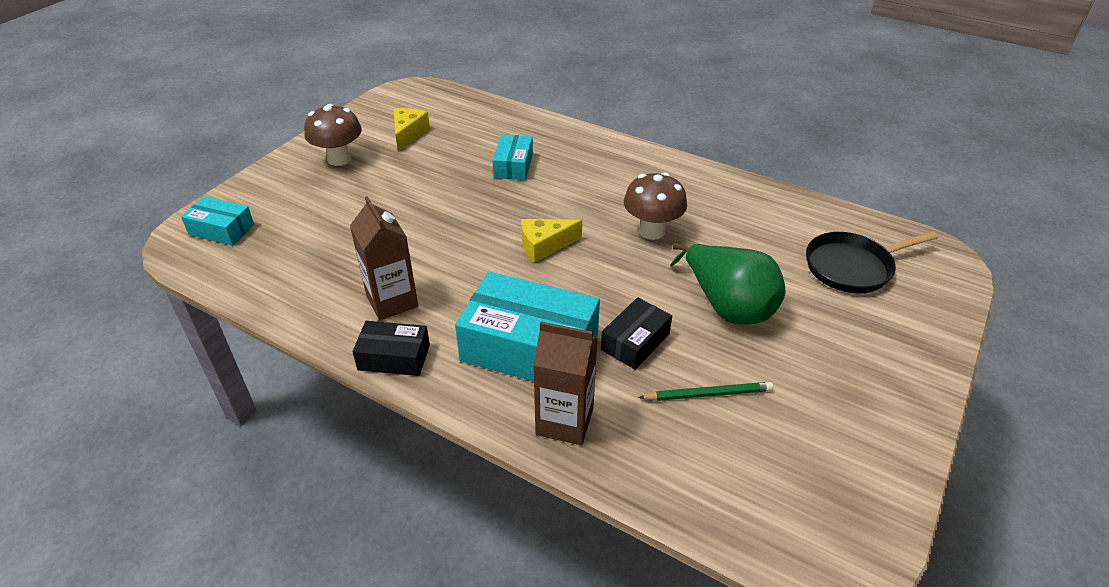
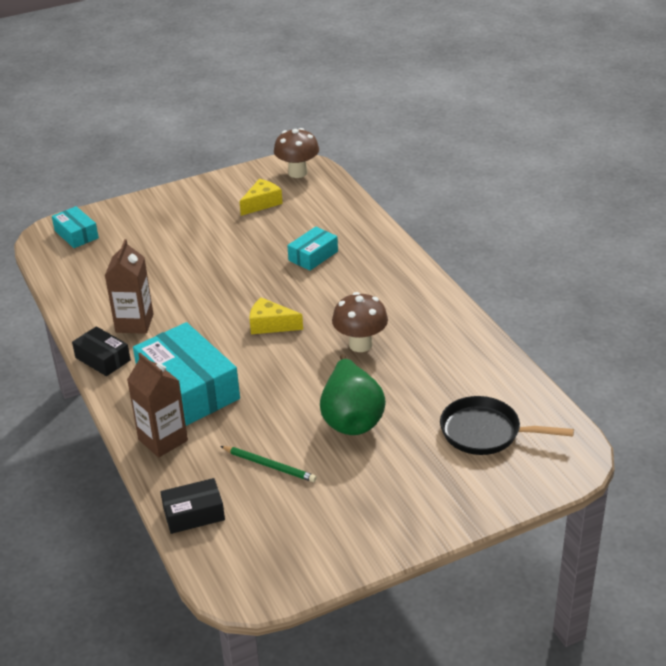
camera: 35 degrees right, 5 degrees down
(339, 159) = (194, 207): brown mushroom -> brown mushroom (297, 173)
(635, 342) = (259, 413): black box -> black box (194, 514)

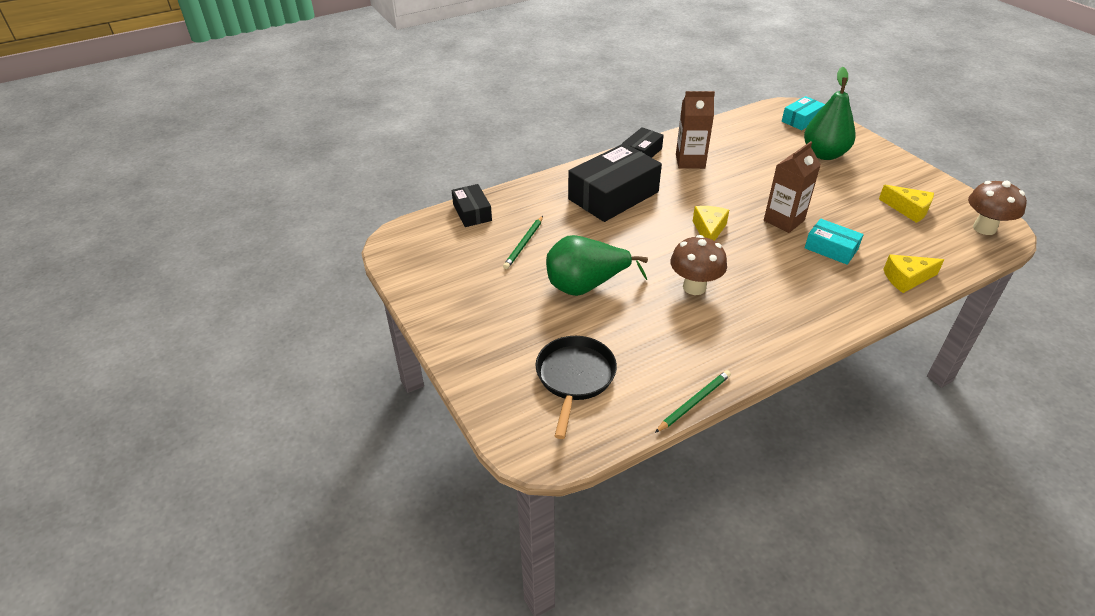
camera: 85 degrees right, 5 degrees up
(152, 232) = (824, 154): none -> green pear
(163, 440) = (551, 190): brown carton -> brown carton (784, 220)
(188, 388) = (613, 195): turquoise box -> black box
(361, 225) = (906, 279): none -> yellow cheese
(512, 361) = (694, 402): none -> green pencil

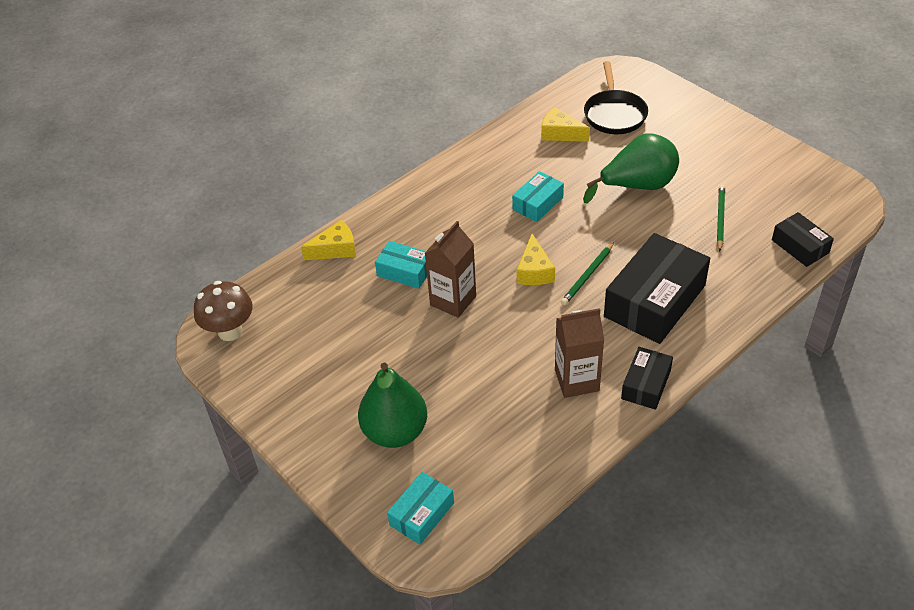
camera: 170 degrees right, 5 degrees up
(694, 287) = (538, 203): brown mushroom -> turquoise box
(694, 402) = (521, 114): green pencil -> green pencil (587, 275)
(908, 210) = (307, 344): yellow cheese -> yellow cheese (560, 133)

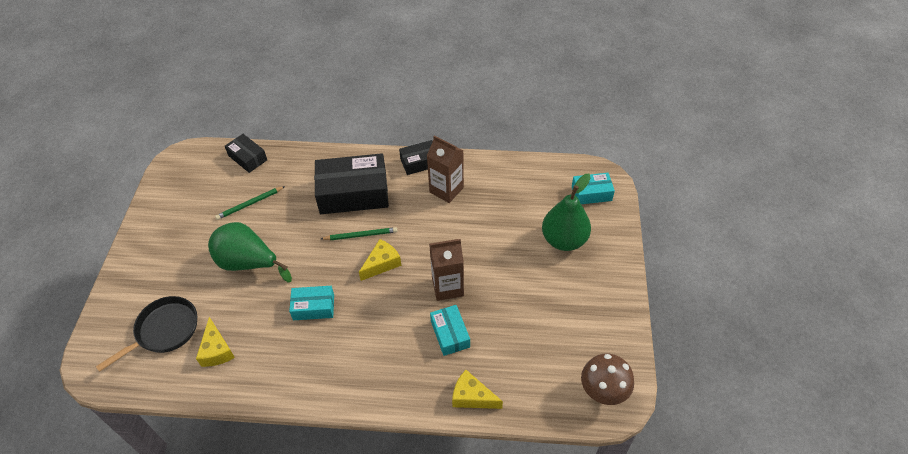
camera: 135 degrees left, 5 degrees up
(800, 246) = (248, 158): black box -> black box turned 60 degrees counterclockwise

